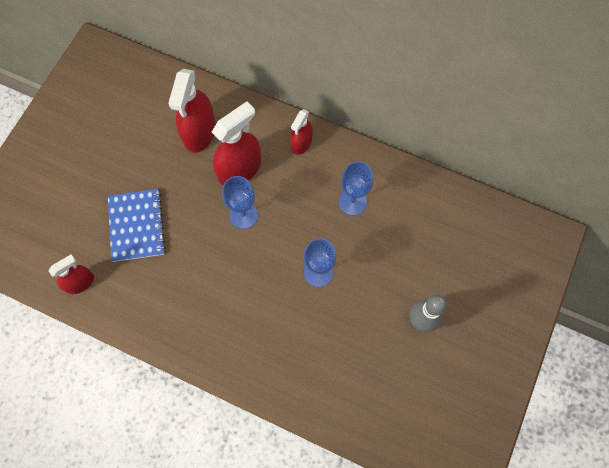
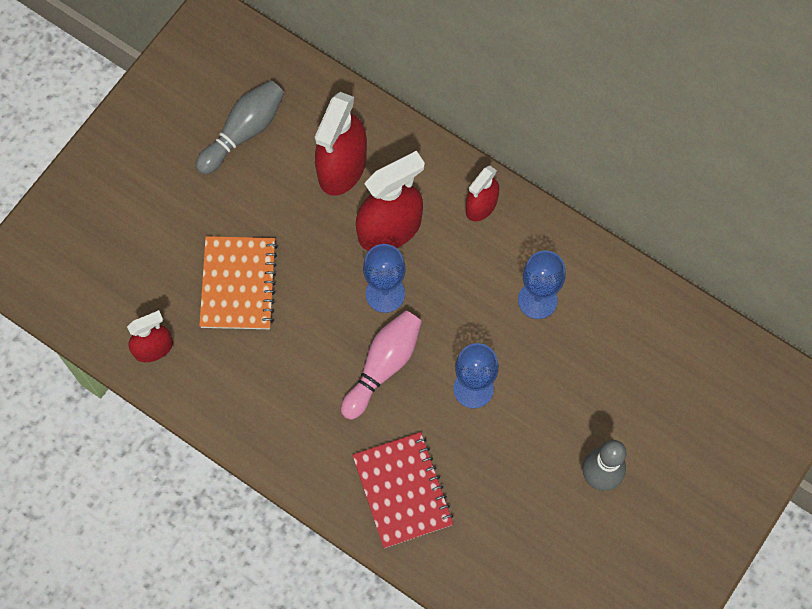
camera: 10 degrees right, 0 degrees up
(126, 119) = (244, 132): none -> grey bowling pin
(136, 226) = (238, 284): blue notebook -> orange notebook
(250, 267) = (383, 366): none -> pink bowling pin
(279, 356) = (402, 490): none -> red notebook

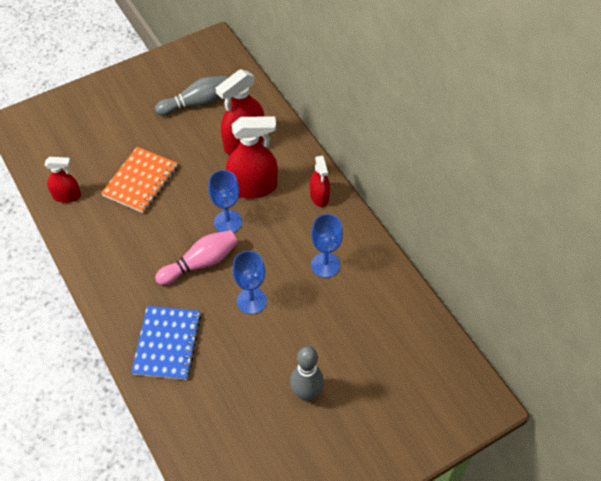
camera: 25 degrees right, 15 degrees down
(402, 490) = (167, 344): red notebook -> blue notebook
(481, 205) = (319, 196): red spray bottle -> red spray bottle turned 75 degrees counterclockwise

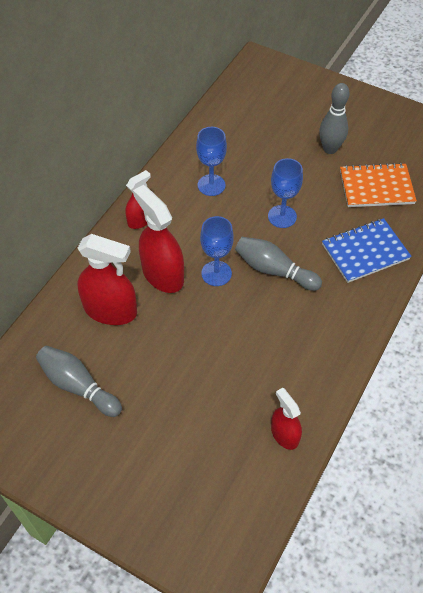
camera: 120 degrees left, 0 degrees up
(140, 181) = (219, 375): orange notebook -> orange notebook (376, 187)
(201, 263) = (274, 270): pink bowling pin -> grey bowling pin

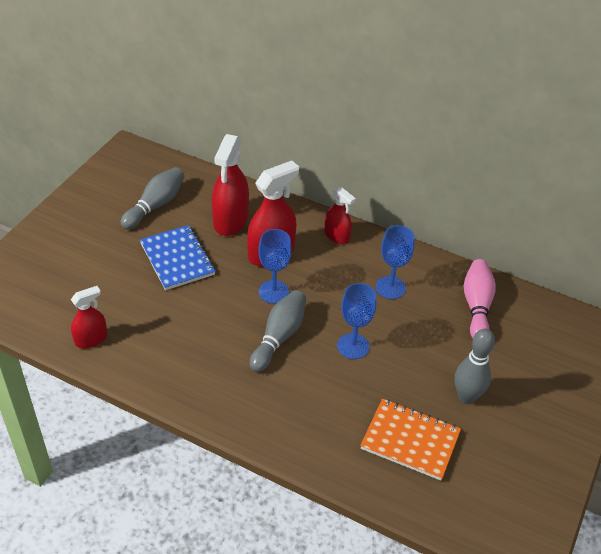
camera: 85 degrees right, 10 degrees down
(233, 130) = (476, 306): none -> pink bowling pin
(365, 252) = (308, 420): blue notebook -> blue notebook (177, 259)
(376, 187) = (410, 440): orange notebook -> orange notebook turned 60 degrees counterclockwise

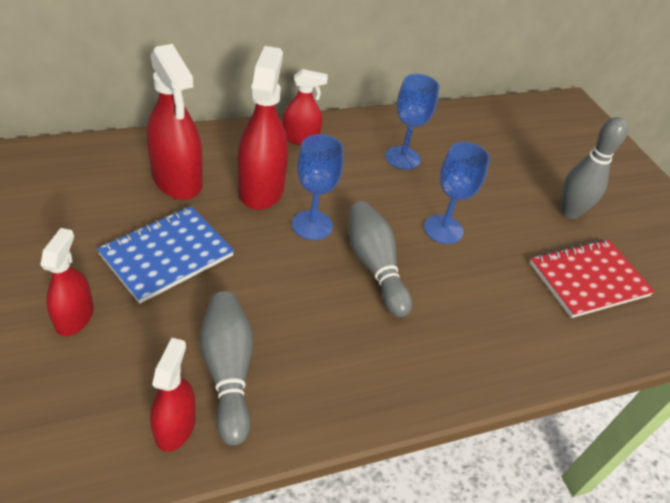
camera: 50 degrees left, 0 degrees up
(104, 262) = (74, 317): none -> red spray bottle
(155, 206) = (64, 211): grey bowling pin -> grey bowling pin (228, 371)
(177, 259) = (167, 255): blue notebook -> blue notebook turned 60 degrees counterclockwise
(410, 440) = (588, 280): orange notebook -> red notebook
(476, 306) = (479, 135): pink bowling pin -> none

